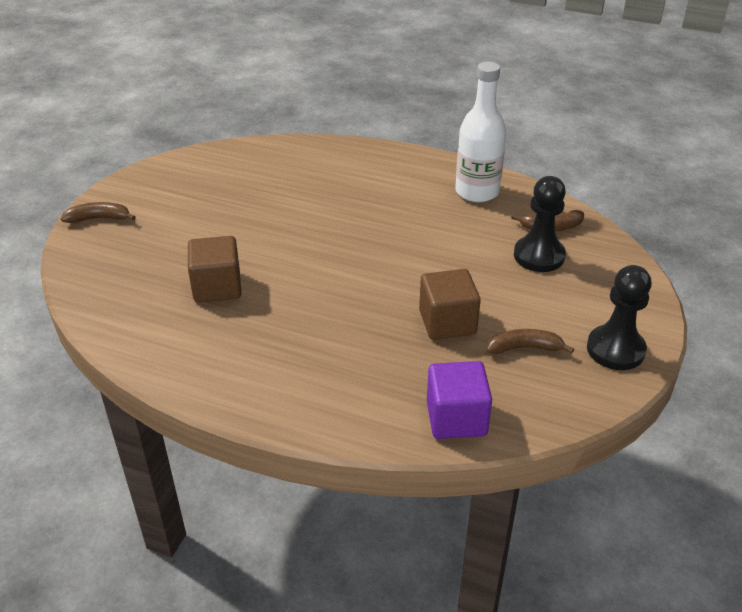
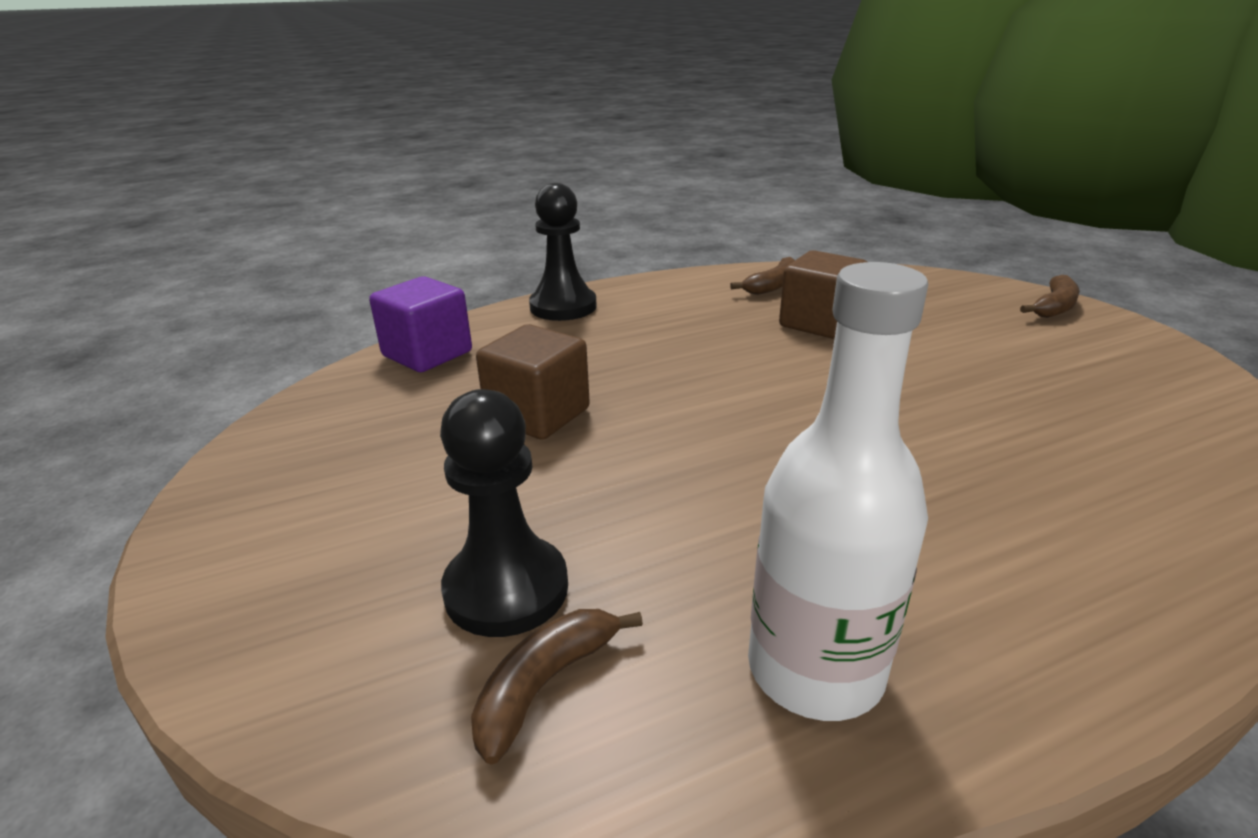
camera: 135 degrees right, 10 degrees down
(524, 348) = (404, 439): brown banana -> brown banana (772, 286)
(615, 349) = (255, 504): black pawn -> black pawn (563, 307)

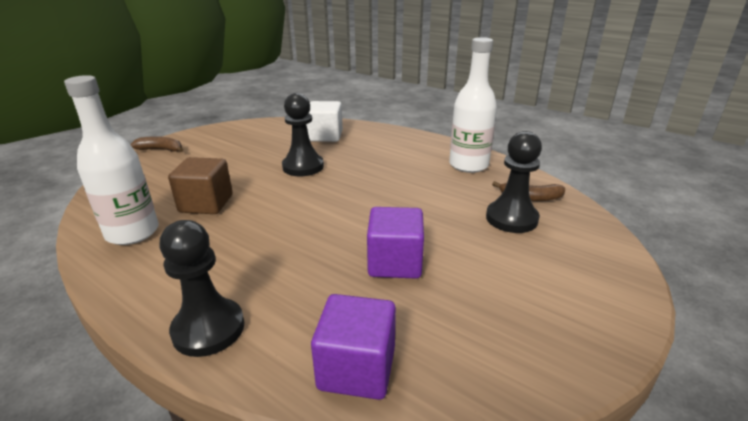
camera: 120 degrees left, 0 degrees up
(538, 414) = (395, 263): brown cube -> purple cube
(772, 286) = (132, 233): brown banana -> white bottle
(923, 411) = (303, 167): none -> black pawn
(1127, 477) = (325, 136): none -> white cube

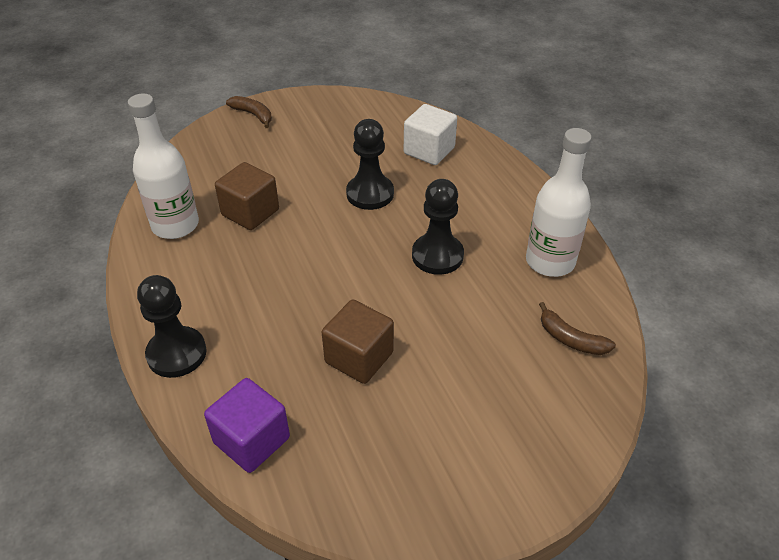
camera: 30 degrees right, 15 degrees up
(395, 263) = (359, 357): purple cube -> brown cube
(511, 218) = (519, 357): black pawn -> black pawn (437, 256)

